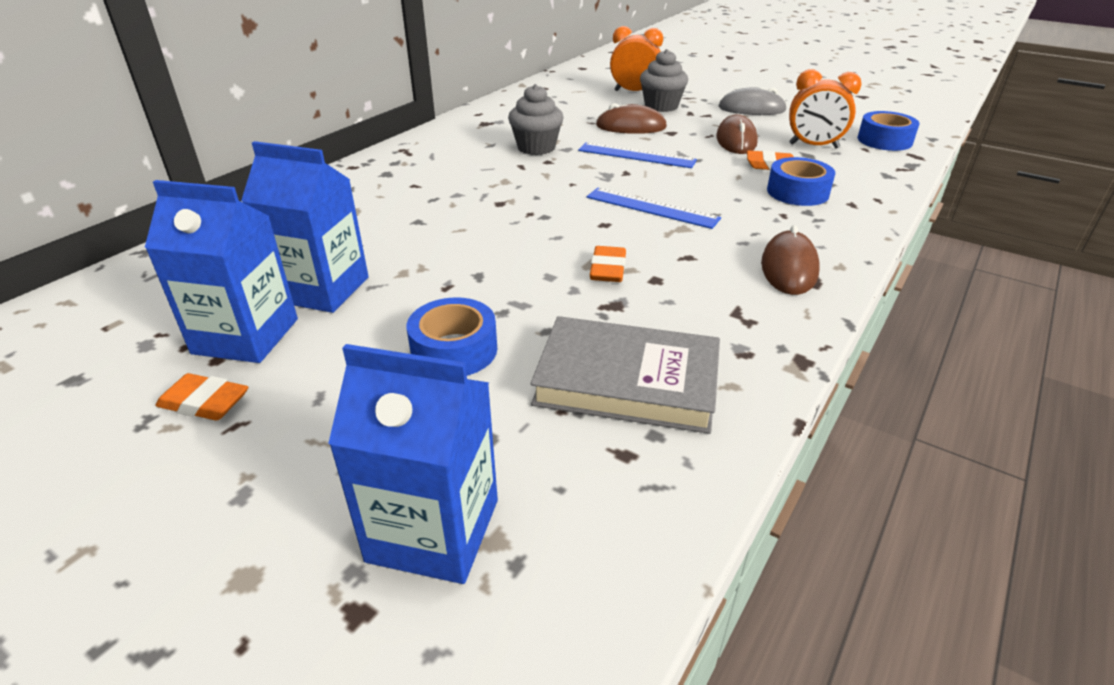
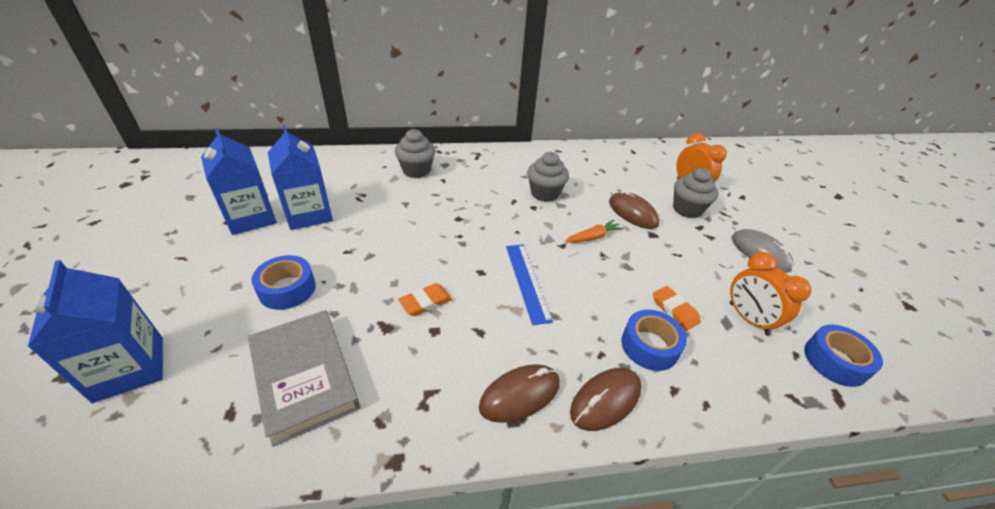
camera: 45 degrees right, 5 degrees up
(204, 403) = (192, 239): orange eraser -> none
(366, 192) = (416, 170): none -> grey cupcake
(636, 155) = (593, 237): blue ruler -> orange carrot
(736, 140) = (689, 271): brown mouse -> brown mouse (605, 400)

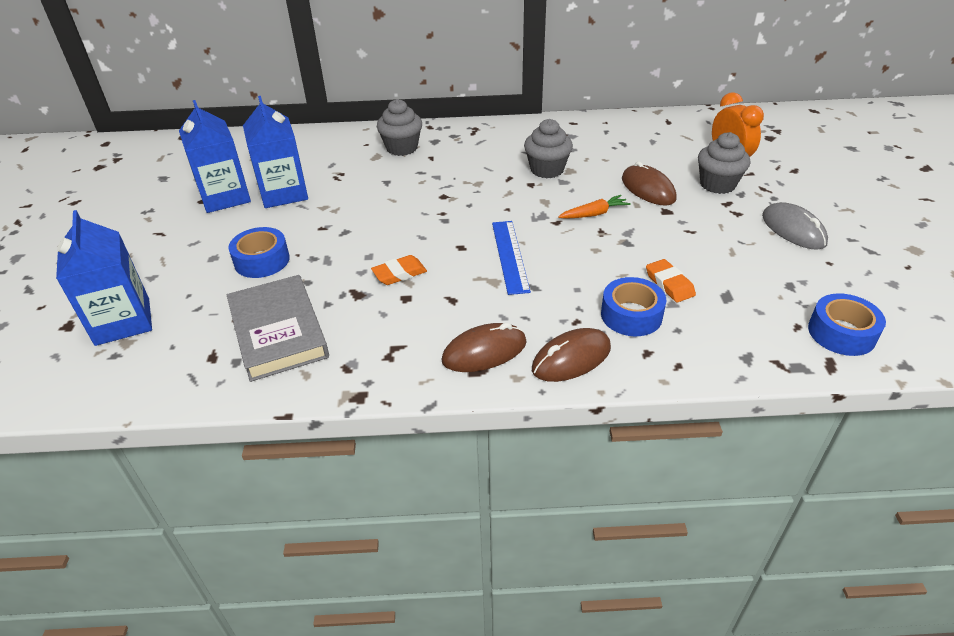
camera: 10 degrees right, 0 degrees up
(748, 319) = (753, 293): orange clock -> none

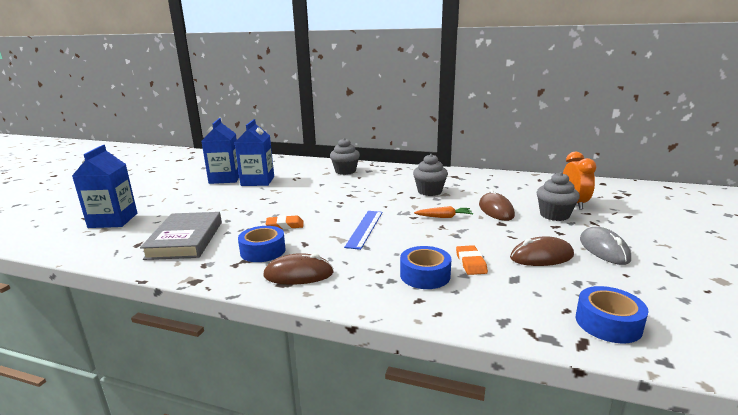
camera: 20 degrees right, 20 degrees down
(262, 260) = (213, 207): blue tape -> blue tape (263, 251)
(571, 358) = (356, 291): brown mouse -> brown mouse (541, 256)

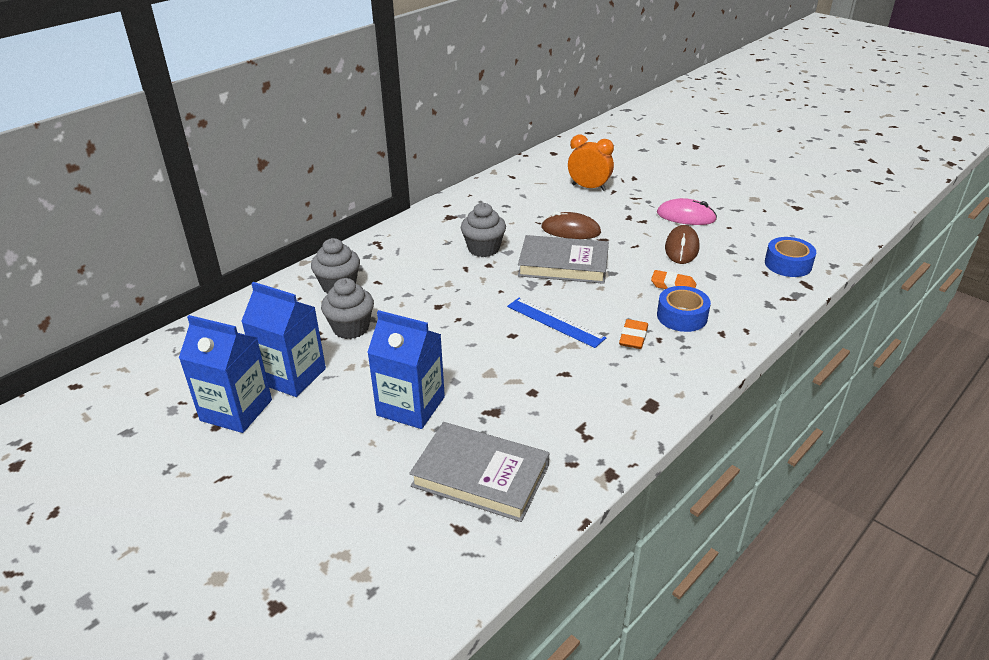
camera: 65 degrees left, 15 degrees up
(113, 220) = (328, 564): blue carton -> blue carton (411, 406)
(263, 251) = (564, 409): blue tape -> none
(285, 225) = (500, 379): orange eraser -> orange eraser (633, 337)
(298, 274) = (638, 392): brown mouse -> none
(444, 217) = (563, 264): orange carrot -> grey book
(554, 215) = (606, 207): grey cupcake -> grey cupcake (351, 328)
(603, 249) = (686, 216): grey mouse -> pink mouse

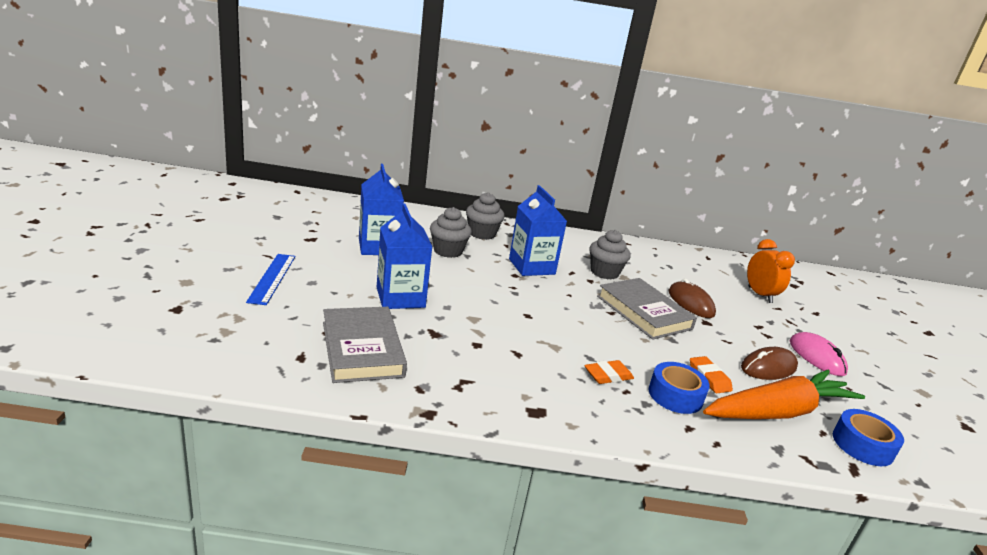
camera: 45 degrees right, 10 degrees down
(236, 410) = (328, 240): blue carton -> blue carton (531, 266)
(555, 322) = (570, 330): blue ruler -> blue ruler (272, 278)
(732, 278) = (778, 411): none -> orange carrot

